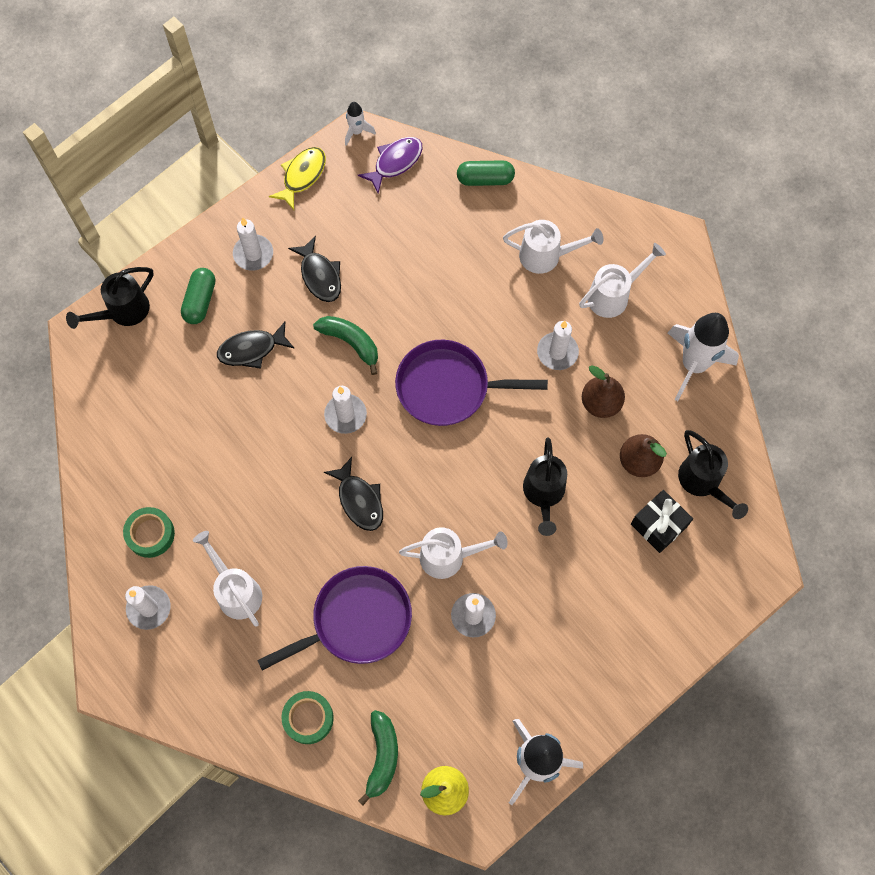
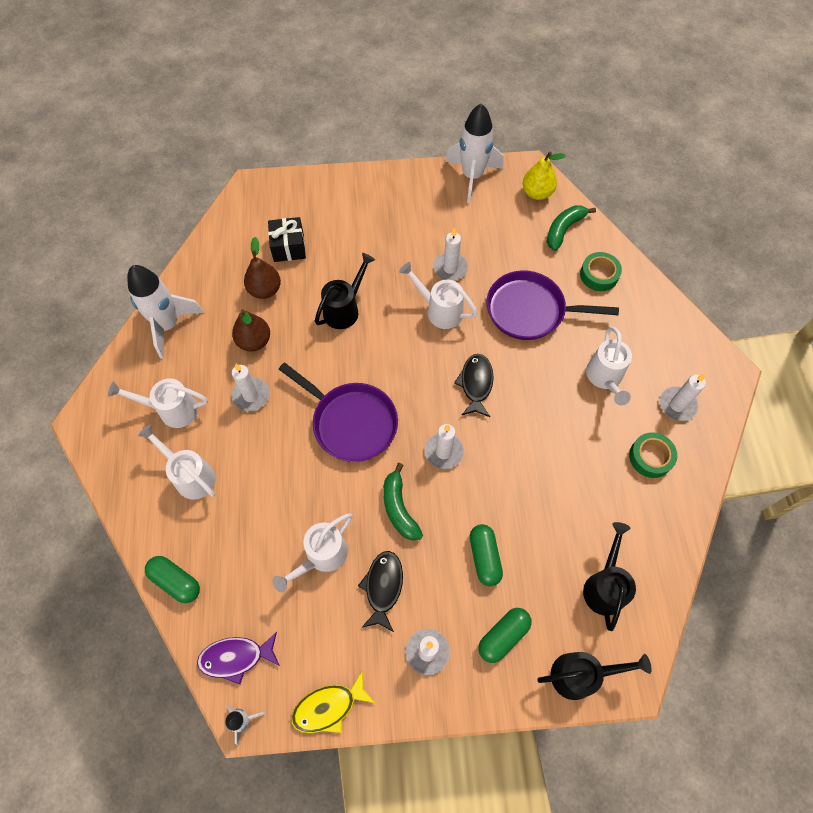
camera: 145 degrees left, 5 degrees down
(251, 349) = (484, 557): black fish -> green capsule
(386, 266) = (321, 556): none -> white watering can
(703, 482) = (237, 253): black watering can -> black watering can (604, 586)

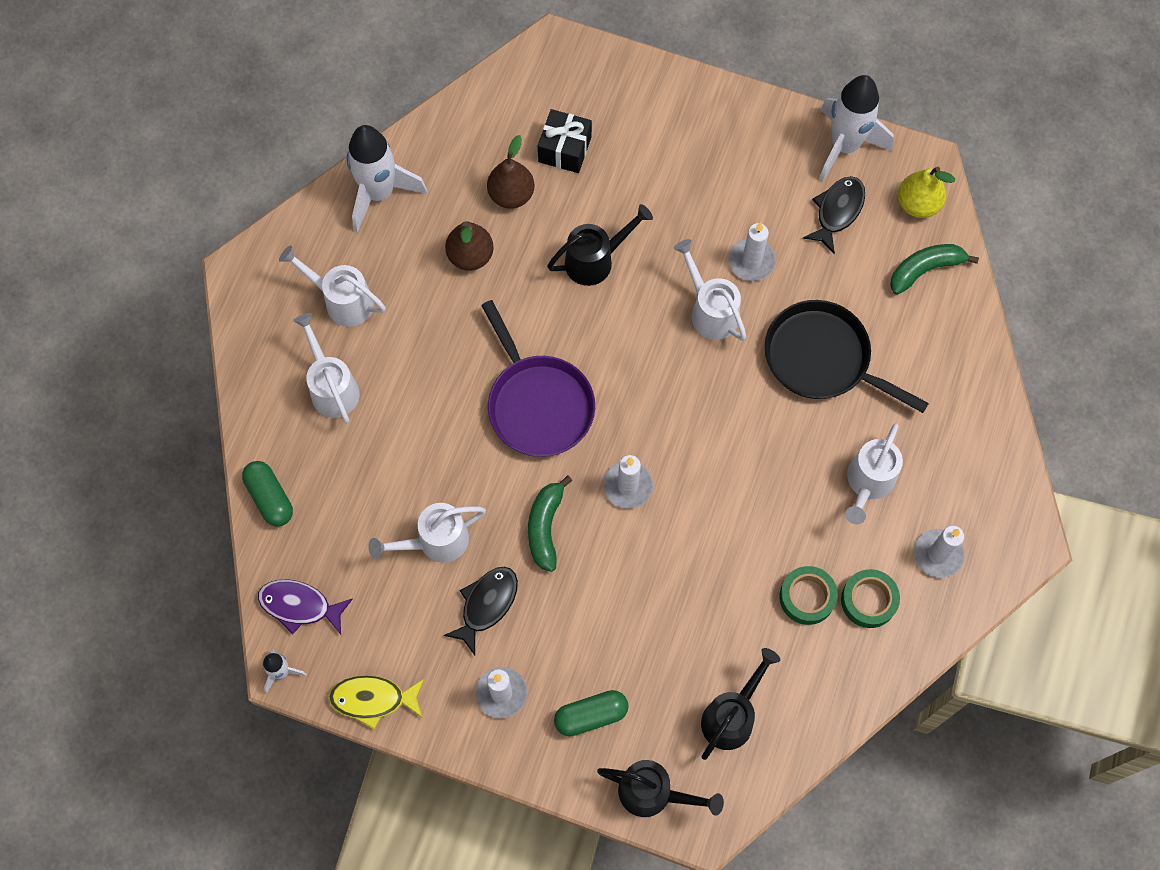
camera: 25 degrees right, 5 degrees up
(251, 395) = (438, 322): white candle -> none
(476, 384) = (707, 422): black fish -> black fish (837, 211)
(484, 557) = (614, 624): green capsule -> none
(529, 310) = (822, 358): purple pan -> black pan
(599, 275) = (936, 349): green tape -> green tape (807, 597)

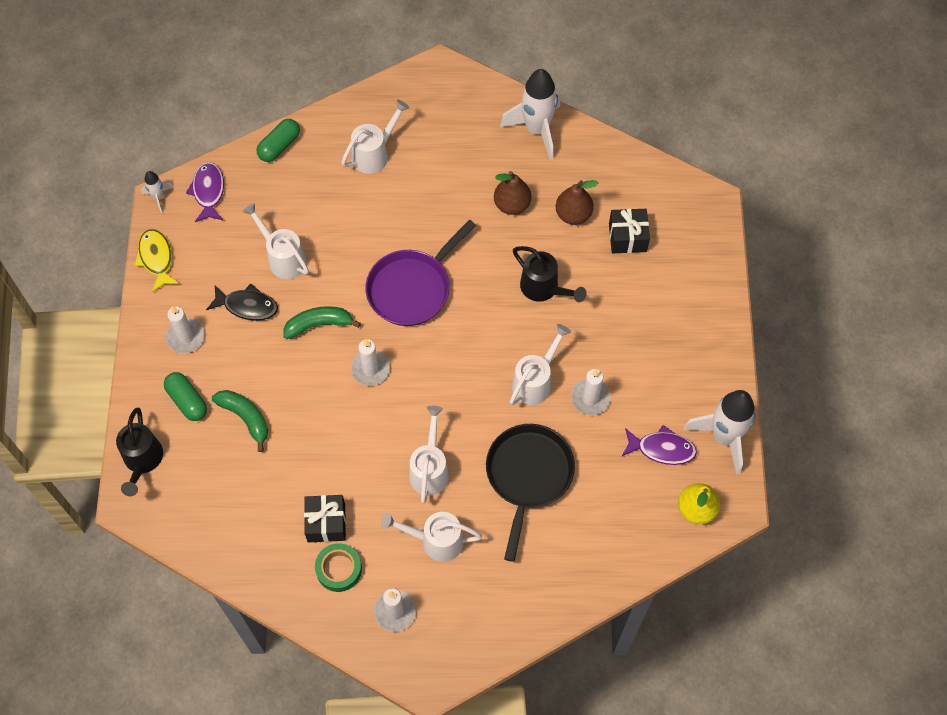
camera: 70 degrees right, 5 degrees down
(342, 301) = (442, 137): white watering can -> white watering can (430, 469)
(732, 716) = (216, 497): black watering can -> none
(807, 597) = (326, 523): green tape -> black gift
(837, 211) = (662, 449): black fish -> purple fish
(925, 269) = (639, 532): green banana -> green banana (245, 418)

